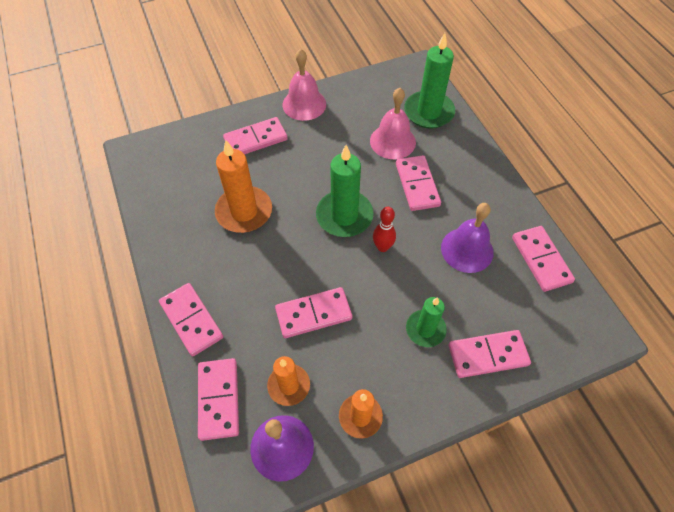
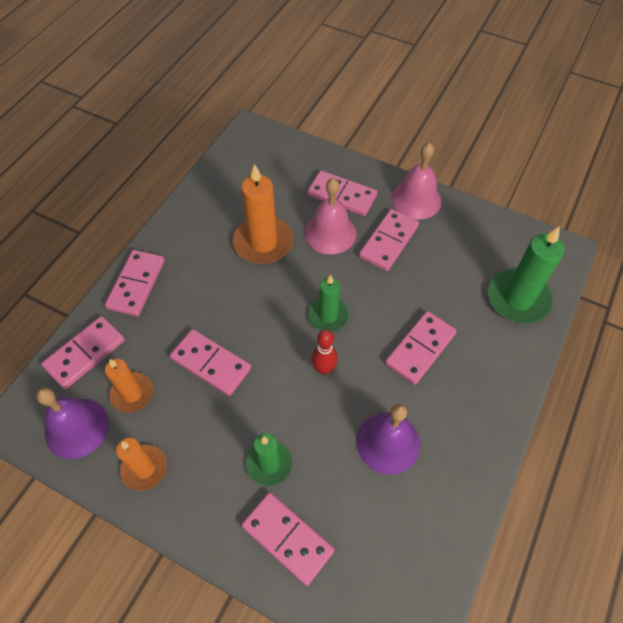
camera: 50 degrees right, 0 degrees up
(344, 216) = (328, 315): green candle -> green candle, size x0.62
(392, 141) = (449, 294): pink bell -> pink bell (330, 233)
(541, 260) = (441, 521): pink domino -> pink domino (388, 241)

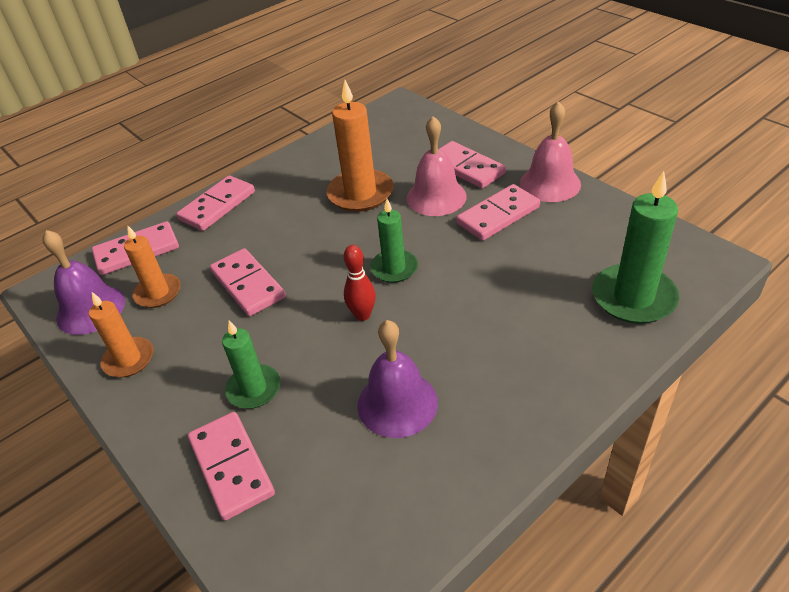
camera: 25 degrees right, 15 degrees down
(420, 349) = (484, 320): pink domino -> none

